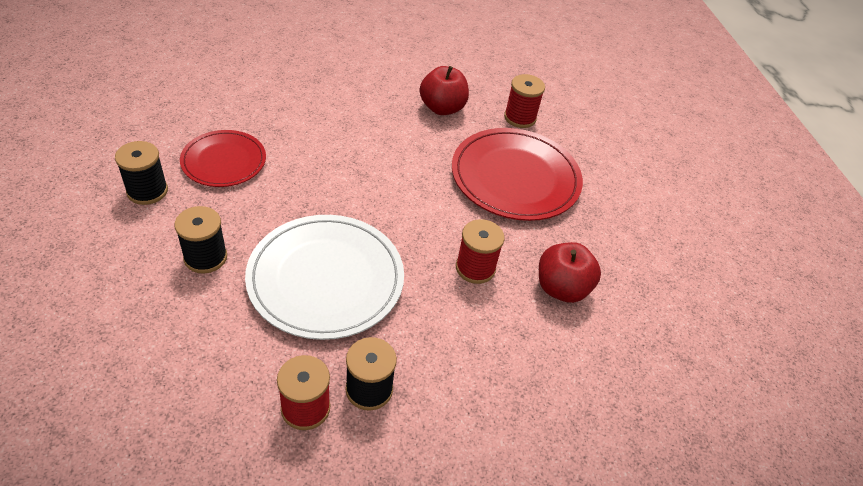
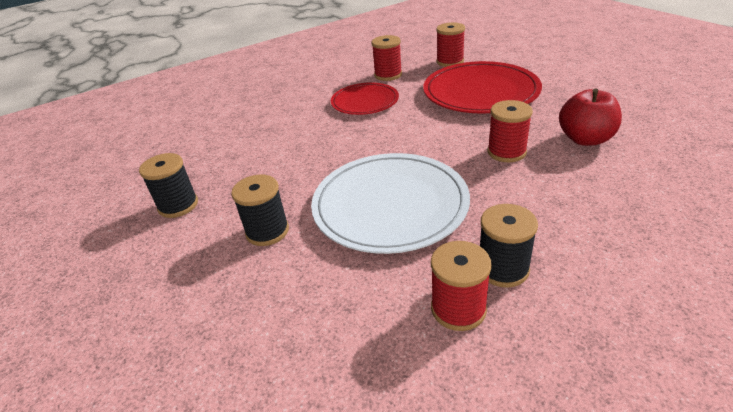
camera: 10 degrees left, 10 degrees down
(224, 161) = (236, 162): red plate -> red plate (365, 101)
(442, 108) = (388, 75): red apple -> red spool

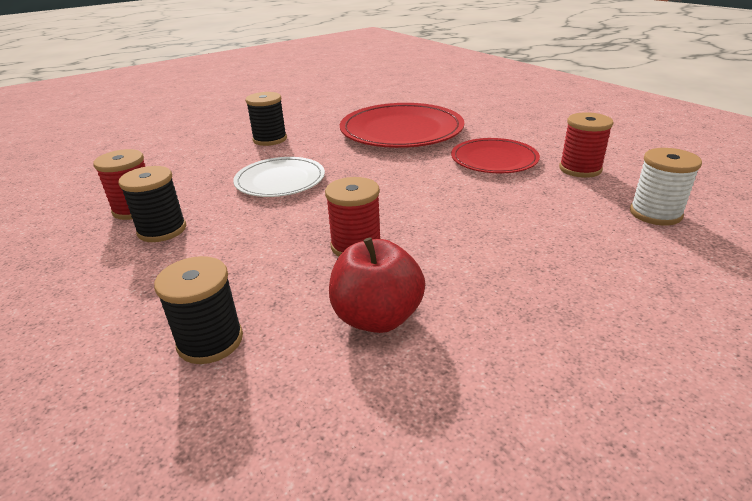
camera: 85 degrees right, 5 degrees down
(178, 205) = (316, 110): black spool -> black spool (210, 341)
(390, 205) = (280, 180): white plate -> white plate, size x0.61
(450, 62) = (655, 214): red spool -> white spool
(480, 92) = (538, 236): red plate -> red plate (401, 130)

